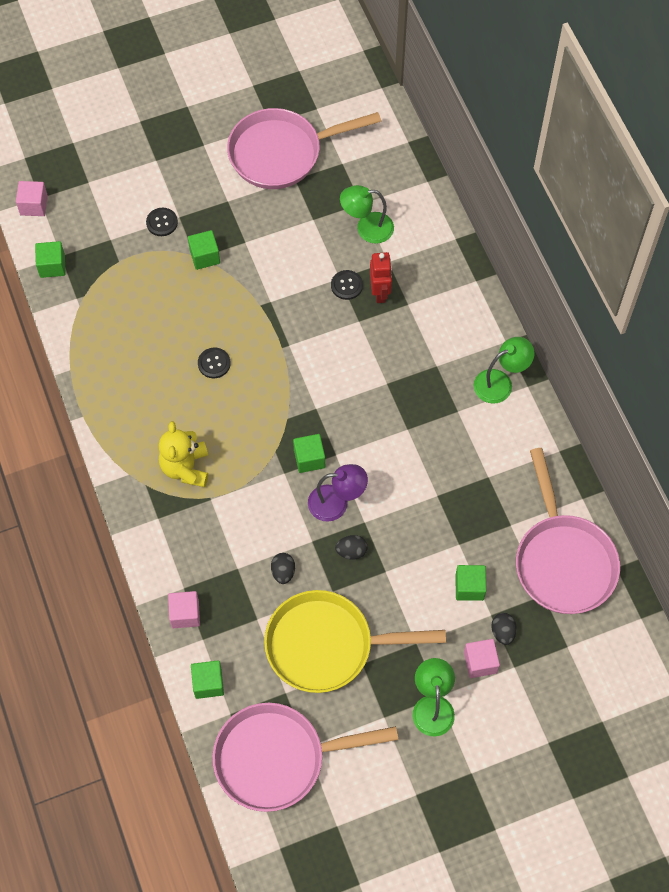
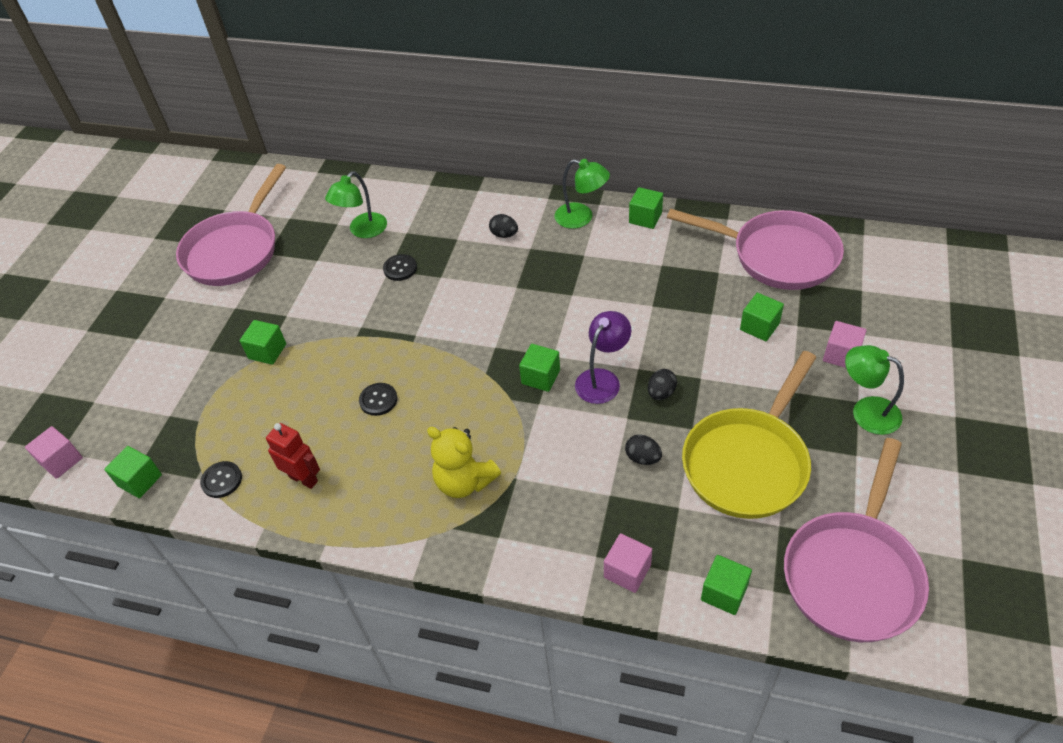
camera: 50 degrees left, 15 degrees down
(162, 222) = (199, 366): black button -> black button (222, 480)
(380, 292) = (429, 251): red robot -> red robot (303, 479)
(500, 382) = (581, 218): green lamp -> green lamp turned 105 degrees clockwise
(503, 632) = (820, 325): black egg -> black egg (504, 235)
(536, 432) = (645, 218): none -> green cube

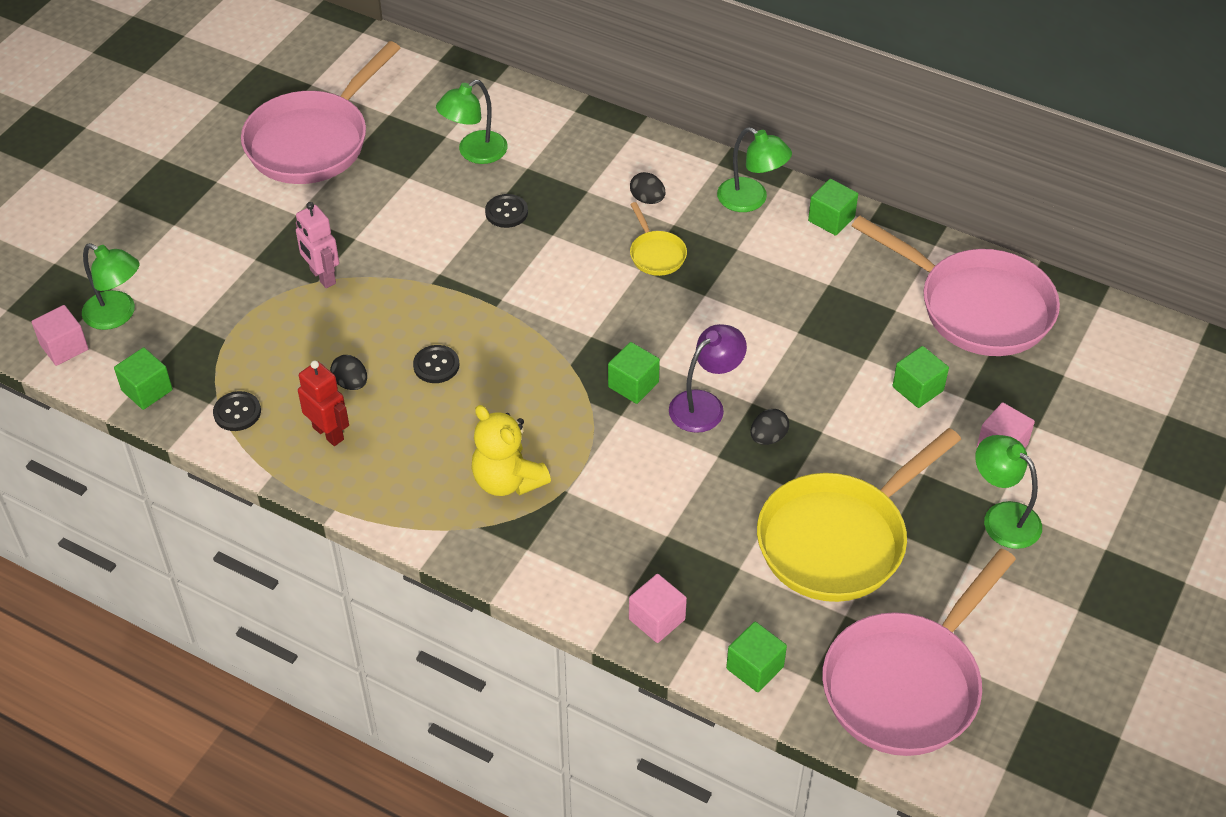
camera: 10 degrees right, 0 degrees up
(103, 422) = (118, 315): none -> green lamp
(267, 351) = (322, 277): green cube -> pink robot
(524, 273) = (656, 254): none -> yellow pan
(642, 458) = (719, 505): black egg -> black egg (351, 383)

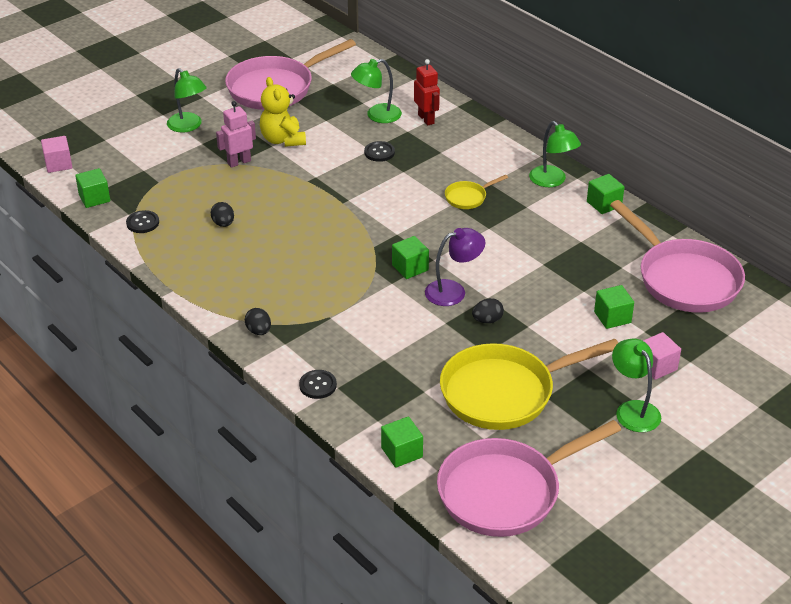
camera: 20 degrees right, 10 degrees down
(118, 315) = (100, 154): green lamp -> green lamp (188, 126)
(322, 277) = (239, 162): pink robot -> pink robot turned 75 degrees clockwise
(328, 433) = (193, 247): red robot -> red robot (426, 119)
(436, 365) = (284, 226): black button -> black button (318, 385)
(507, 480) = (294, 302): yellow teddy bear -> yellow teddy bear (283, 140)
(647, 199) = (479, 165): black egg -> black egg (259, 331)
(656, 254) = (468, 197): yellow pan -> yellow pan turned 60 degrees clockwise
(657, 619) = (349, 406): pink cube -> none

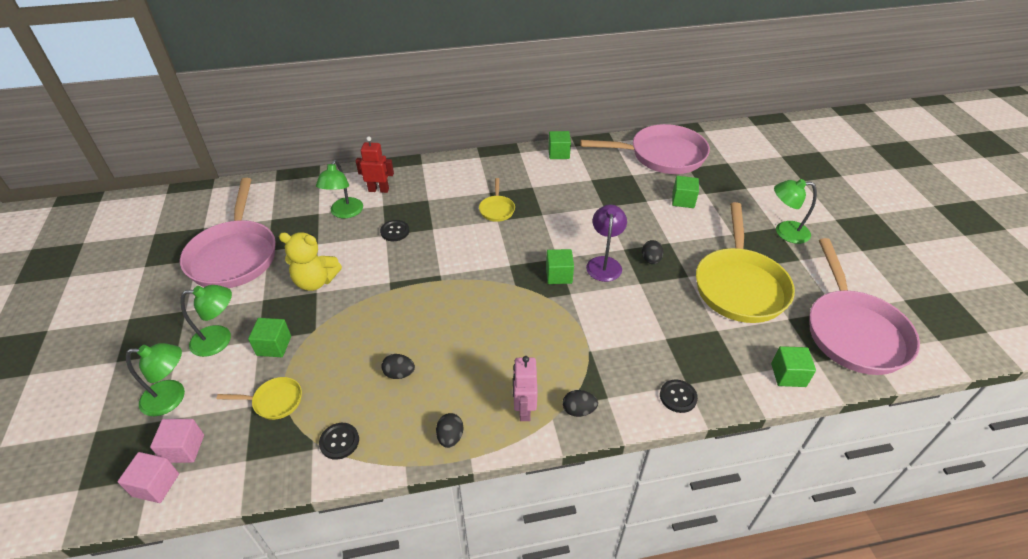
camera: 60 degrees left, 5 degrees up
(94, 198) = (255, 471): green cube -> green cube (274, 346)
(154, 178) = (274, 401): none -> yellow pan
(184, 273) = (450, 437): none -> black egg
(239, 162) = (316, 324): pink robot -> pink robot (524, 409)
(552, 181) = (513, 164): green lamp -> green lamp (172, 398)
(657, 366) = (744, 203): pink cube -> pink cube (184, 448)

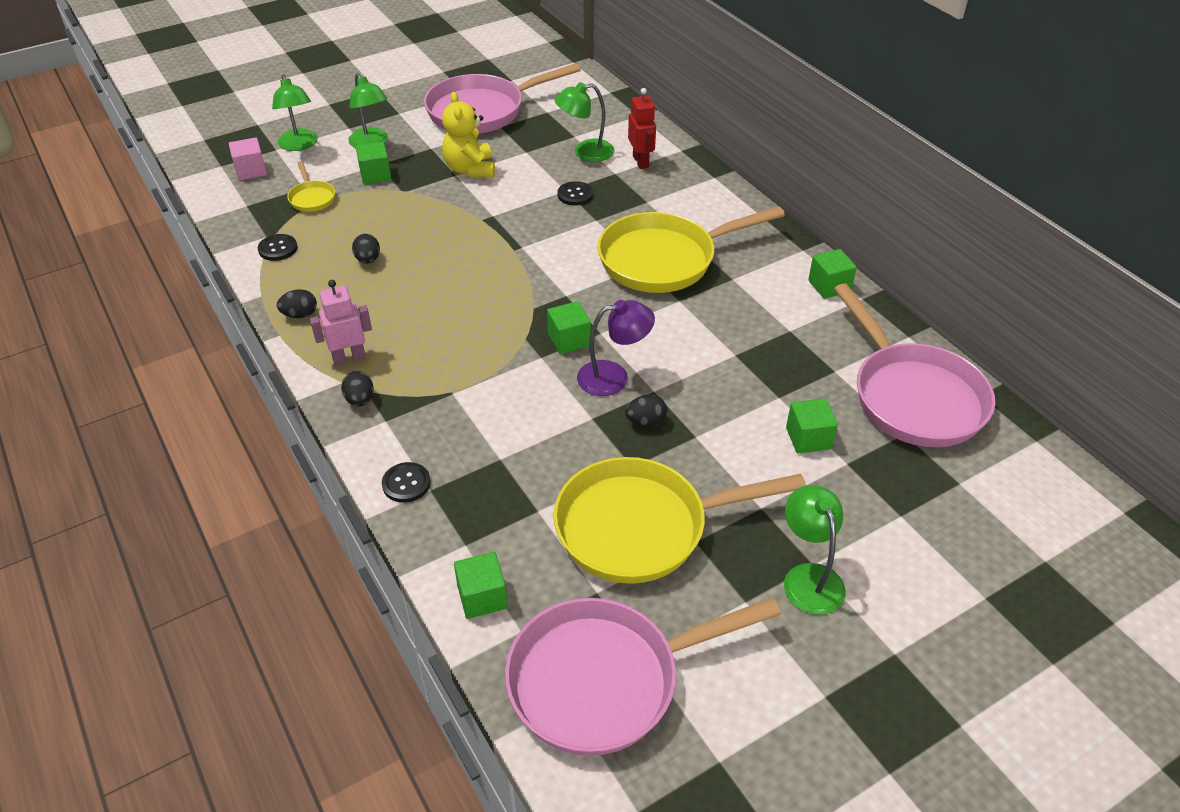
camera: 70 degrees right, 0 degrees up
(156, 485) = (214, 171): pink cube -> none
(497, 209) = (664, 260): yellow pan -> yellow pan, size x2.29

